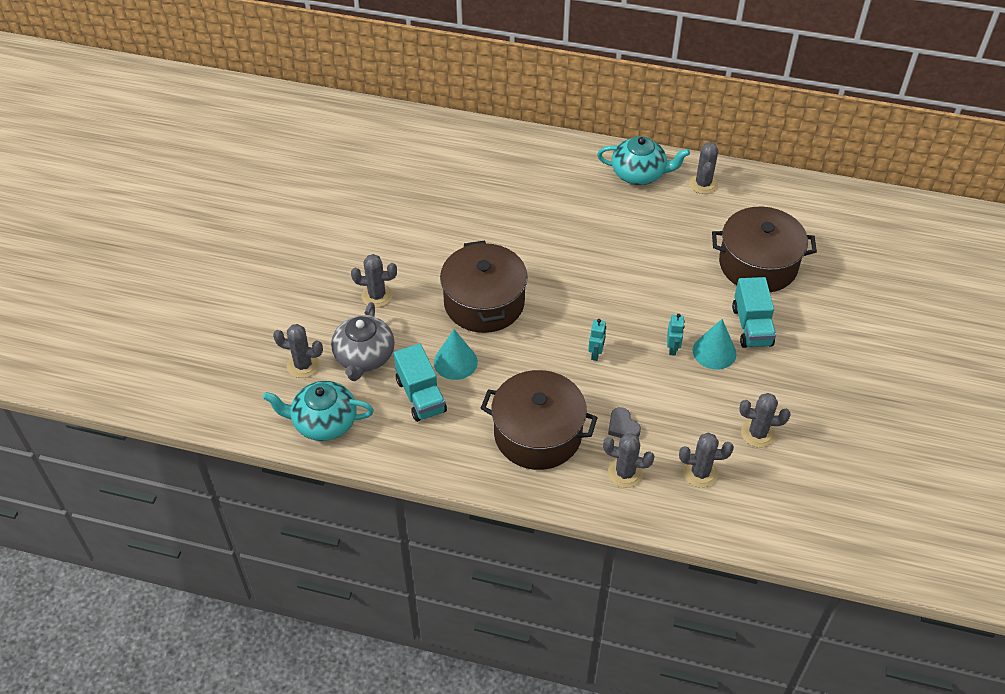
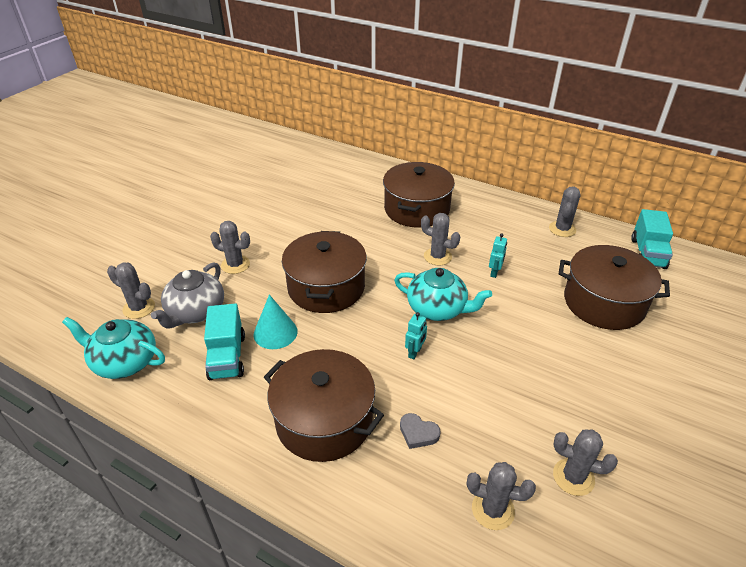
camera: 15 degrees right, 10 degrees down
(543, 186) = (416, 209): none -> brown pot
(622, 426) = (418, 433): grey heart -> grey heart turned 45 degrees counterclockwise
(625, 473) = (403, 488): grey cactus -> grey cactus (437, 256)
(639, 174) = (505, 213): turquoise teapot -> turquoise teapot (437, 309)
(672, 348) = (496, 363): turquoise robot -> turquoise robot (494, 272)
(714, 352) = (540, 376): turquoise cone -> none
(752, 326) = (587, 358): turquoise truck -> turquoise truck (647, 253)

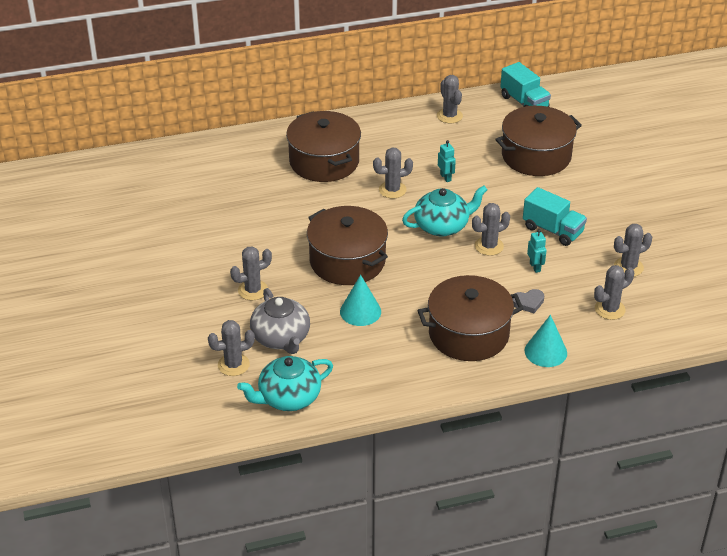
camera: 45 degrees left, 0 degrees up
(227, 357) = (353, 346): turquoise truck -> turquoise truck (553, 230)
(365, 500) = (545, 351): none -> turquoise cone
(415, 352) = (466, 262): turquoise robot -> turquoise robot (535, 267)
(454, 352) = (489, 246): none -> grey cactus

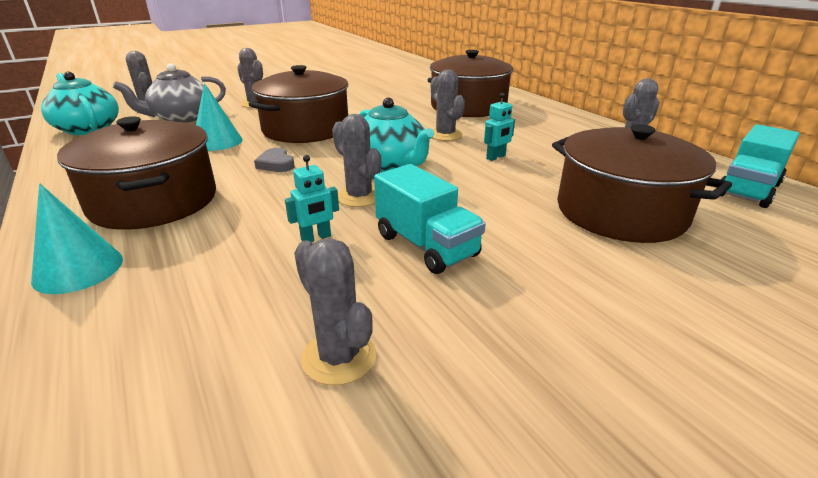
camera: 75 degrees right, 10 degrees down
(528, 302) = (219, 240): grey heart -> grey heart (276, 164)
(553, 230) = (426, 245): turquoise truck -> turquoise truck turned 60 degrees counterclockwise
(609, 309) = (182, 339): grey cactus -> none

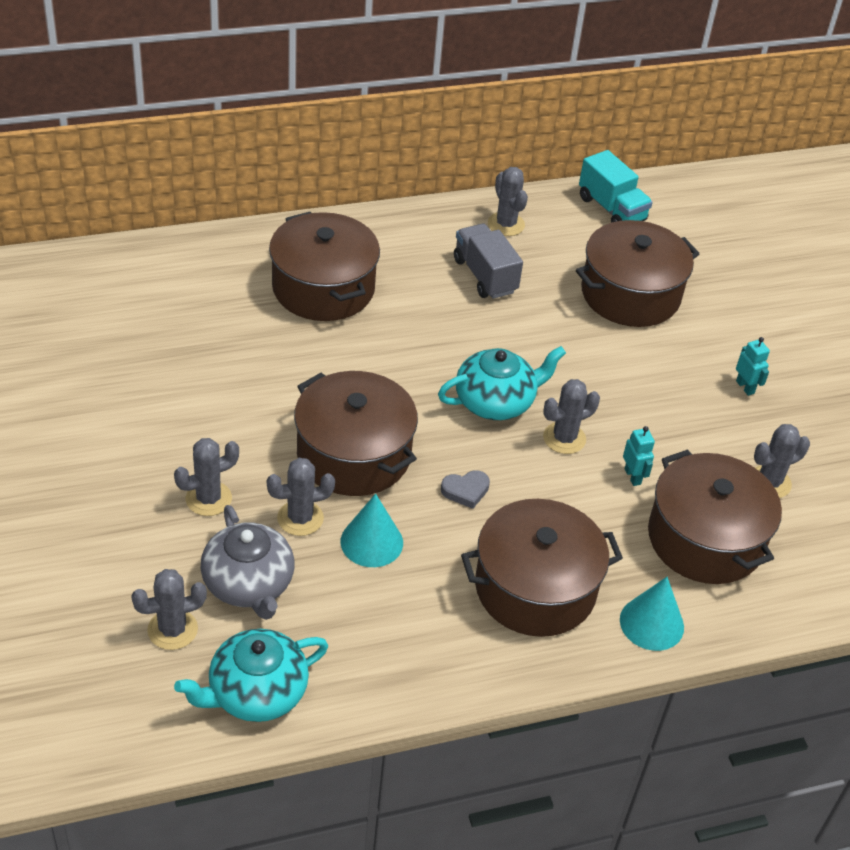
camera: 80 degrees left, 15 degrees up
(214, 299) = (705, 539): none -> brown pot
(426, 245) = (657, 416): turquoise truck -> none
(445, 135) = (422, 339): grey cactus -> grey cactus (300, 518)
(496, 157) = (500, 322): turquoise robot -> turquoise robot (745, 387)
(549, 147) = (485, 276): none -> grey truck

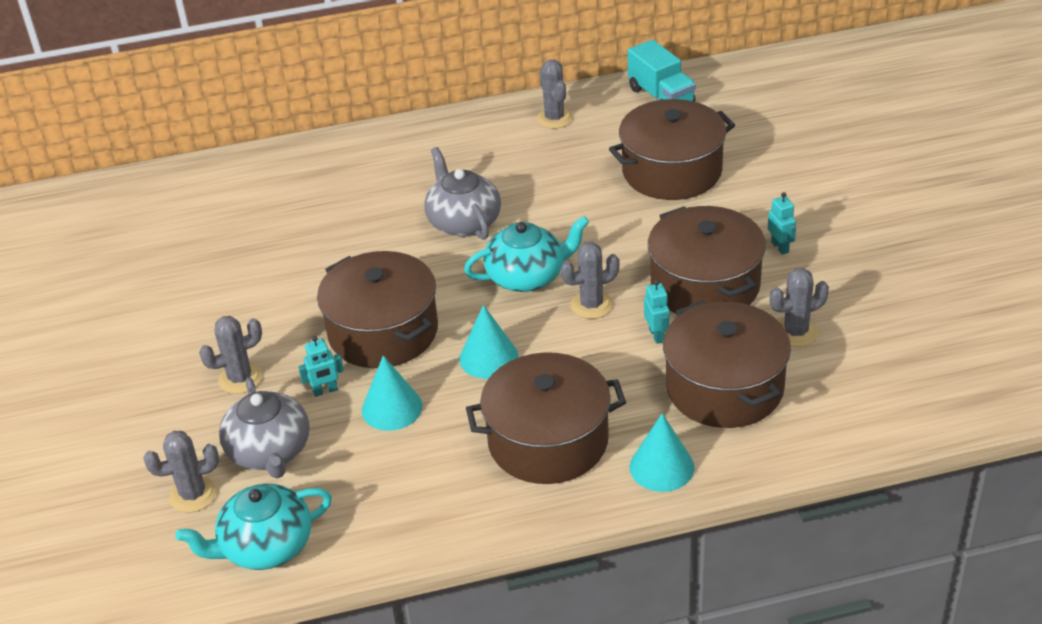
camera: 10 degrees right, 5 degrees down
(300, 518) = (325, 391): grey cactus -> turquoise robot
(323, 288) = (370, 187): brown pot -> brown pot (705, 285)
(424, 335) = (463, 222): none -> grey teapot
(465, 491) = (488, 357): grey heart -> turquoise cone
(485, 276) = (528, 165): grey truck -> none

